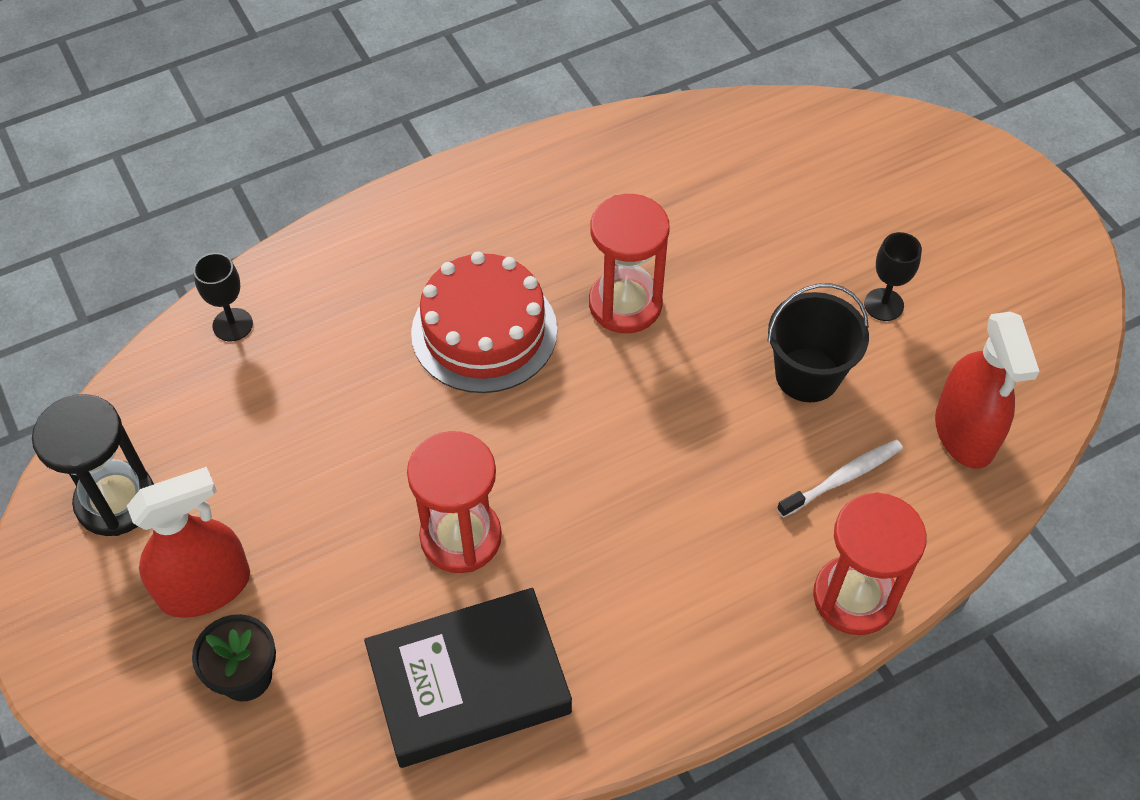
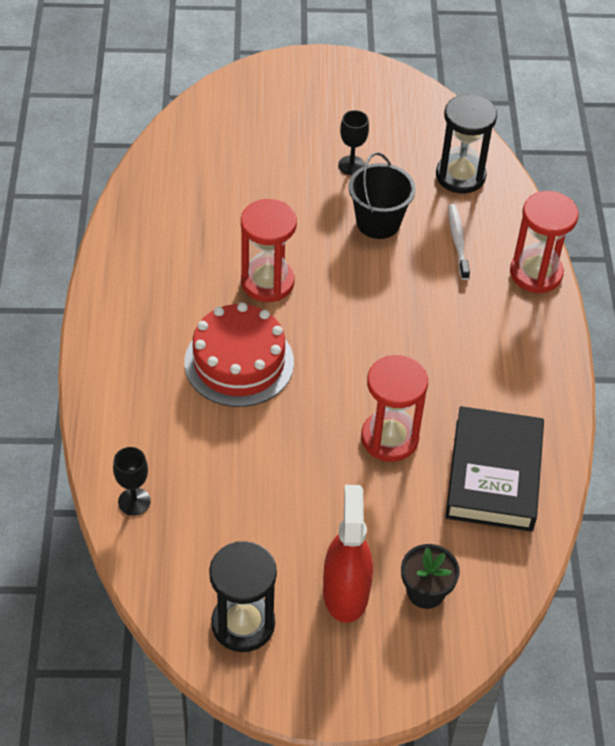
camera: 65 degrees left, 5 degrees down
(964, 432) = (460, 176): red spray bottle -> black hourglass

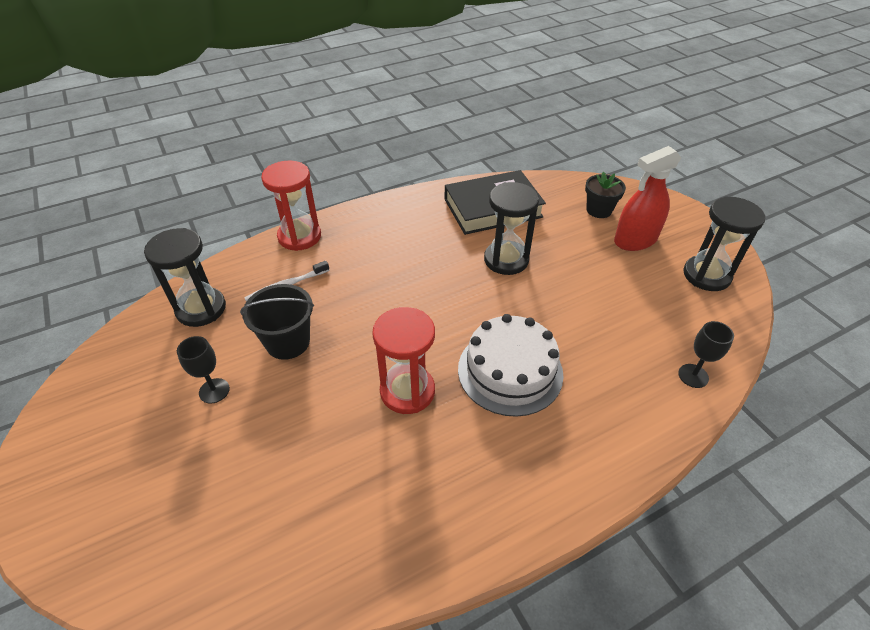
camera: 115 degrees left, 5 degrees down
(239, 362) = (510, 371): red cake -> white cake
(389, 438) = (506, 260): red hourglass -> black hourglass

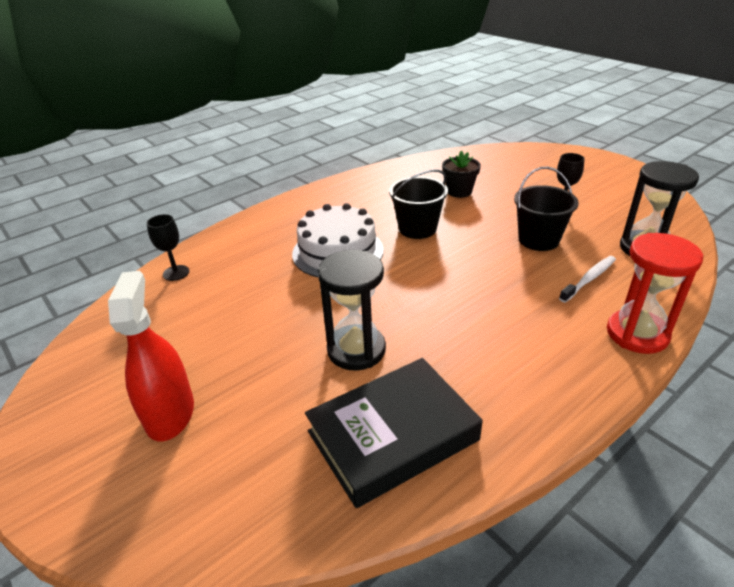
camera: 170 degrees right, 10 degrees down
(407, 391) = (417, 228): red hourglass -> black bucket
(599, 210) = (210, 467): black flower pot -> black flower pot (459, 191)
(635, 240) = (170, 413): red spray bottle -> red spray bottle turned 60 degrees counterclockwise
(706, 275) = (97, 374): black hourglass -> none

